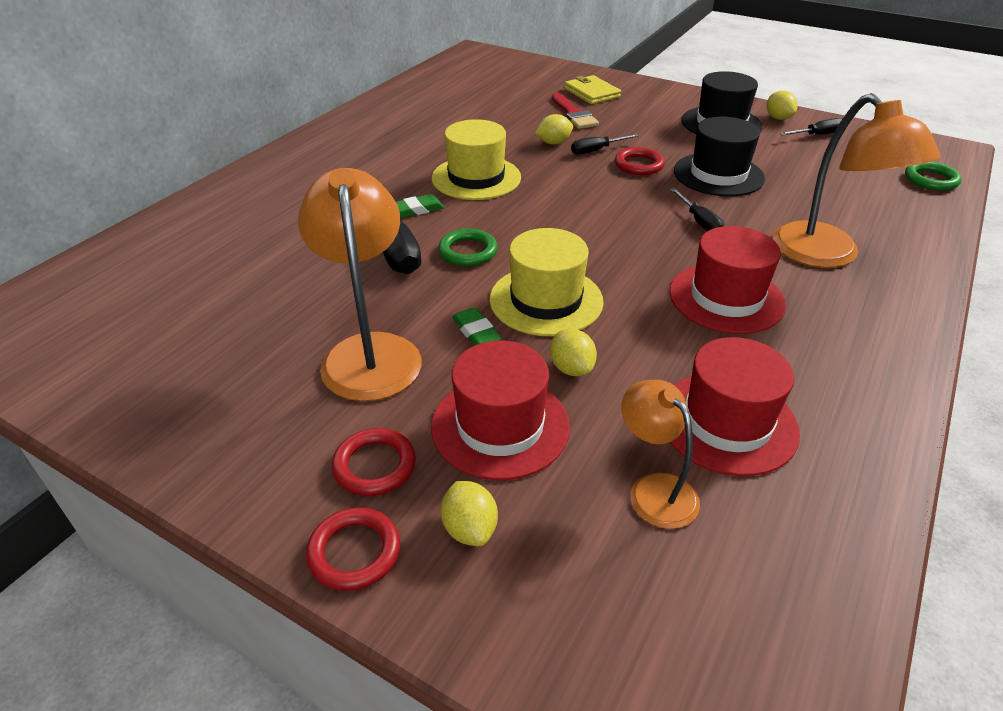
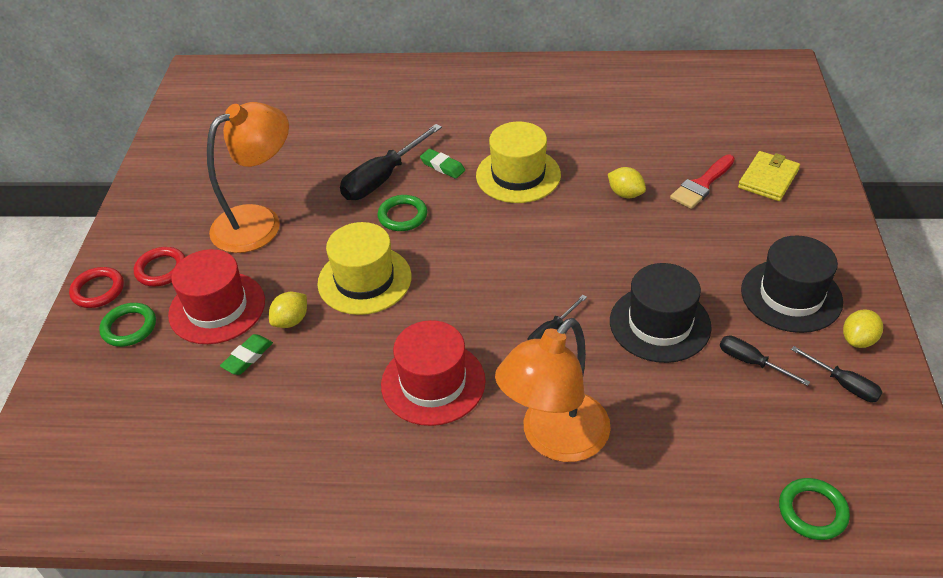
camera: 65 degrees right, 5 degrees up
(470, 529) = (129, 327): yellow lemon -> green ring
(476, 332) = (305, 260): green eraser -> green eraser (247, 357)
(596, 150) = (635, 226): black screwdriver -> black screwdriver (751, 362)
(639, 165) = (630, 262): red ring -> none
(654, 489) = (191, 398): orange lamp -> none
(727, 422) = (272, 420): red hat -> none

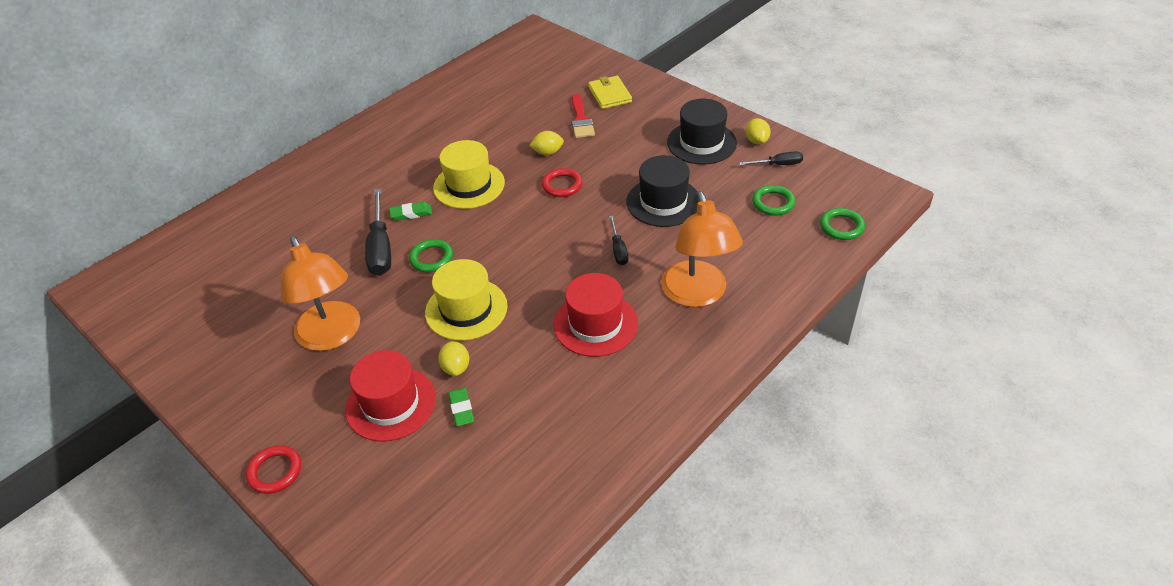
camera: 50 degrees left, 0 degrees up
(129, 327) = (343, 468): green ring -> green ring (773, 203)
(161, 269) = (305, 419): red ring -> red ring (562, 185)
(259, 222) = (332, 336): orange lamp -> orange lamp turned 150 degrees clockwise
(751, 362) = (729, 186): black screwdriver -> none

